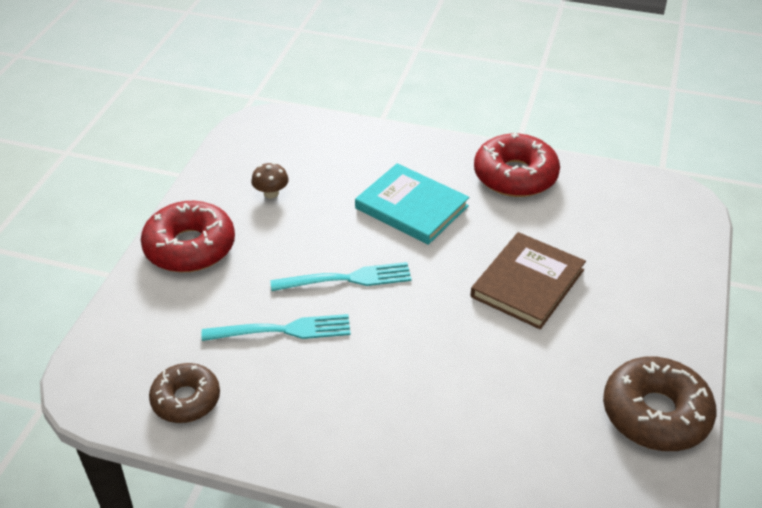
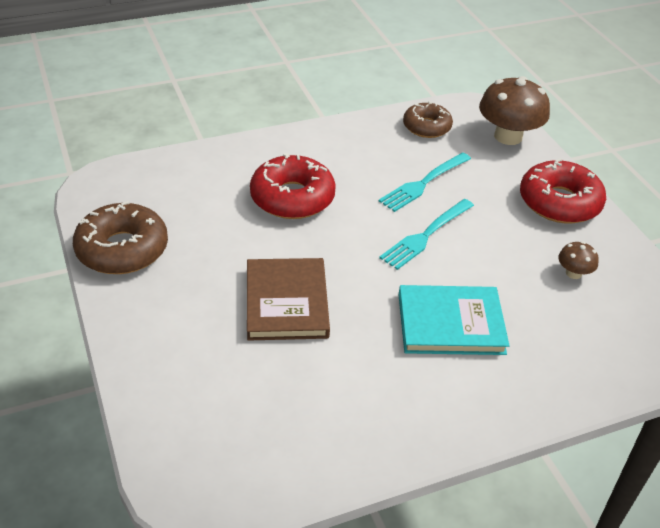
camera: 140 degrees right, 0 degrees up
(122, 337) = (508, 136): none -> brown mushroom
(515, 176) = (395, 419): red donut -> red donut (292, 198)

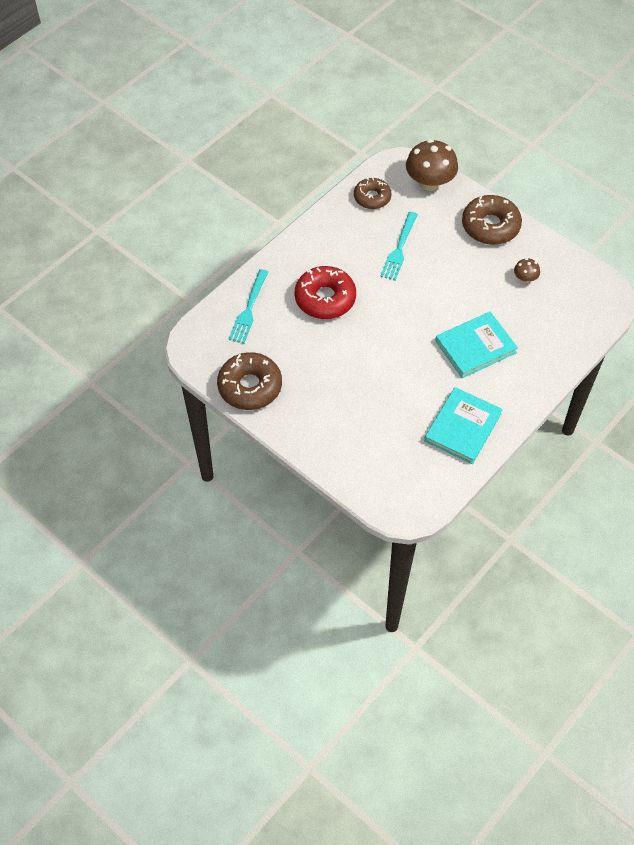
camera: 25 degrees left, 15 degrees up
(286, 302) = (375, 376): brown book -> none
(361, 417) = (462, 427): none -> turquoise book
(426, 235) = (425, 290): turquoise fork -> turquoise fork (249, 309)
(559, 202) = (490, 226): red donut -> brown donut

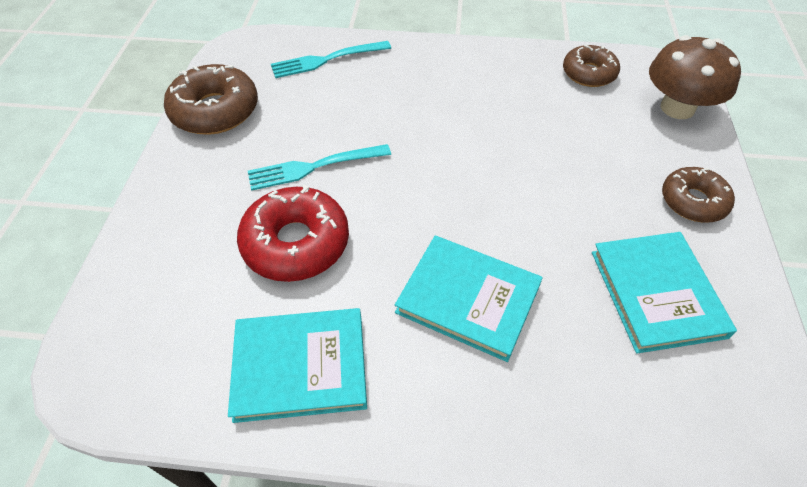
camera: 55 degrees right, 5 degrees down
(325, 298) = (399, 108): red donut -> red donut (296, 243)
(399, 248) = (544, 132): turquoise fork -> turquoise fork (314, 167)
(490, 226) = (693, 201): brown donut -> brown donut, size x0.65
(525, 278) = (656, 293): brown mushroom -> turquoise book

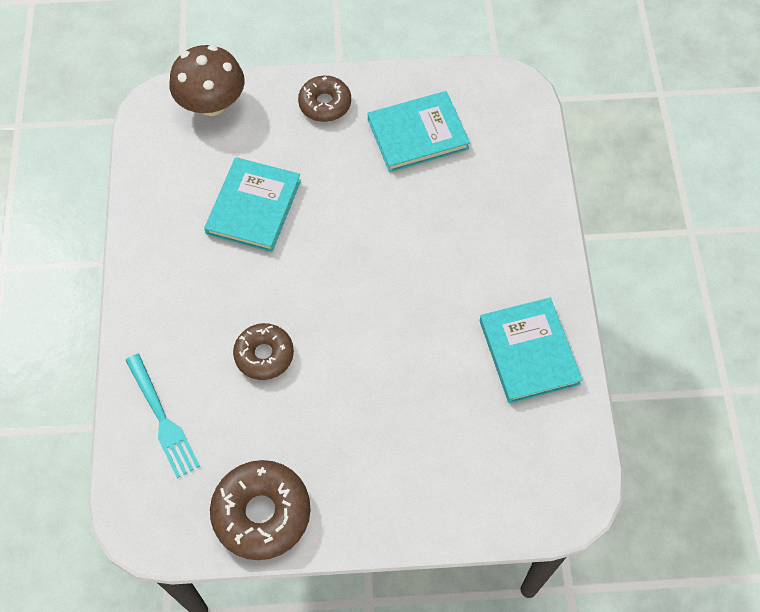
camera: 100 degrees left, 10 degrees up
(296, 243) = (421, 384): red donut -> none
(314, 167) = (330, 391): turquoise fork -> none
(468, 299) = (448, 250): turquoise book -> turquoise book (253, 207)
(589, 73) = (166, 169): brown donut -> brown donut (264, 355)

